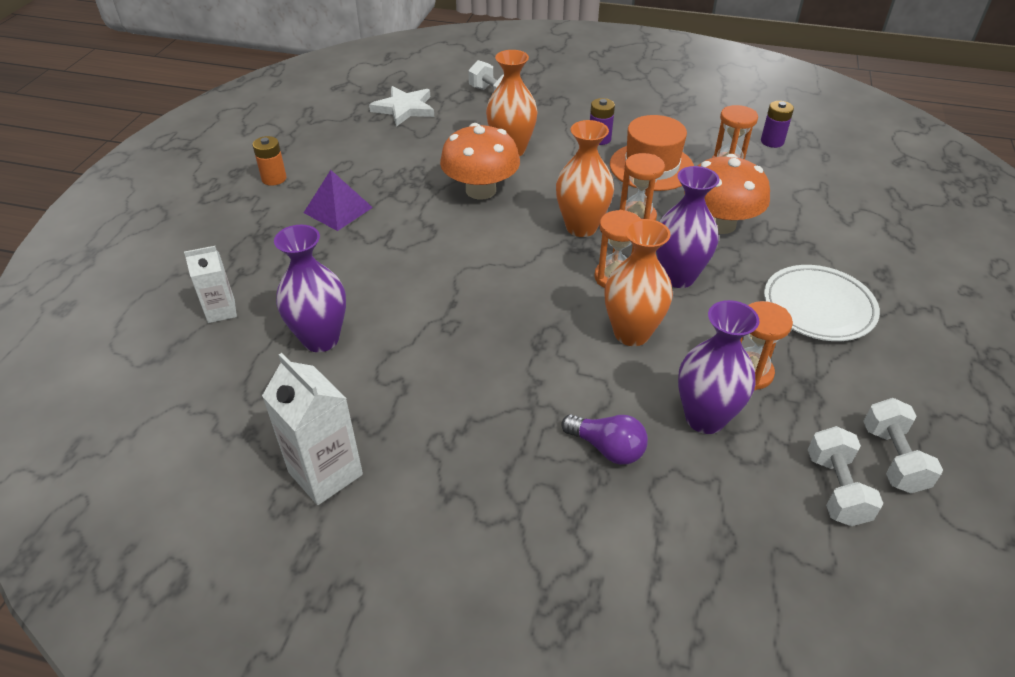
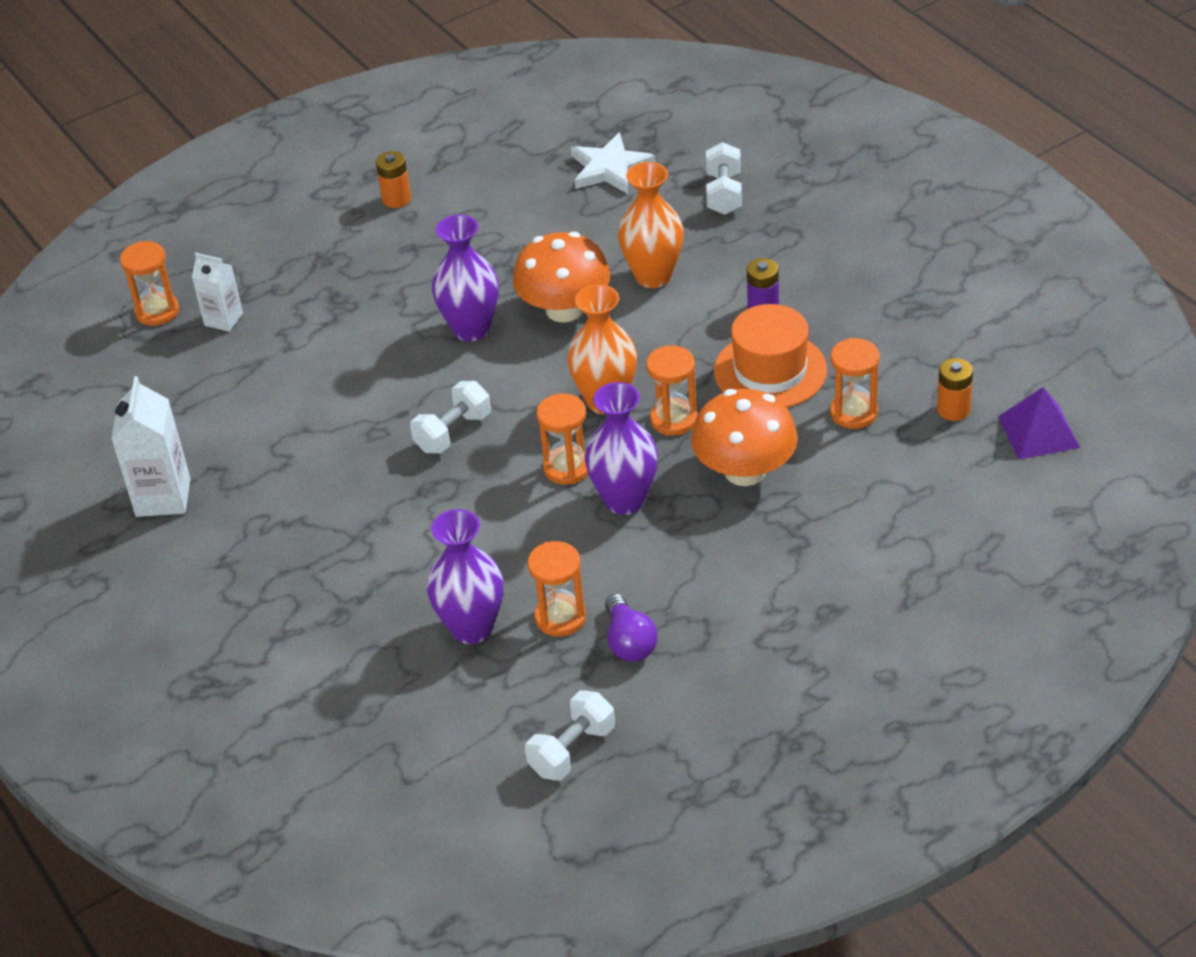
camera: 45 degrees right, 0 degrees up
(150, 333) = (157, 311): none -> orange hourglass
(321, 339) = (268, 387): purple vase -> purple vase (471, 329)
(338, 210) = (414, 264): purple pyramid -> purple pyramid (1038, 432)
(607, 448) = (369, 602): purple light bulb -> purple light bulb (629, 642)
(631, 333) = (511, 526): orange vase -> none
(772, 141) = (953, 410): purple battery -> orange battery
(818, 307) = (710, 603): white plate -> none
(836, 489) = (493, 739): white dumbbell -> white dumbbell (453, 432)

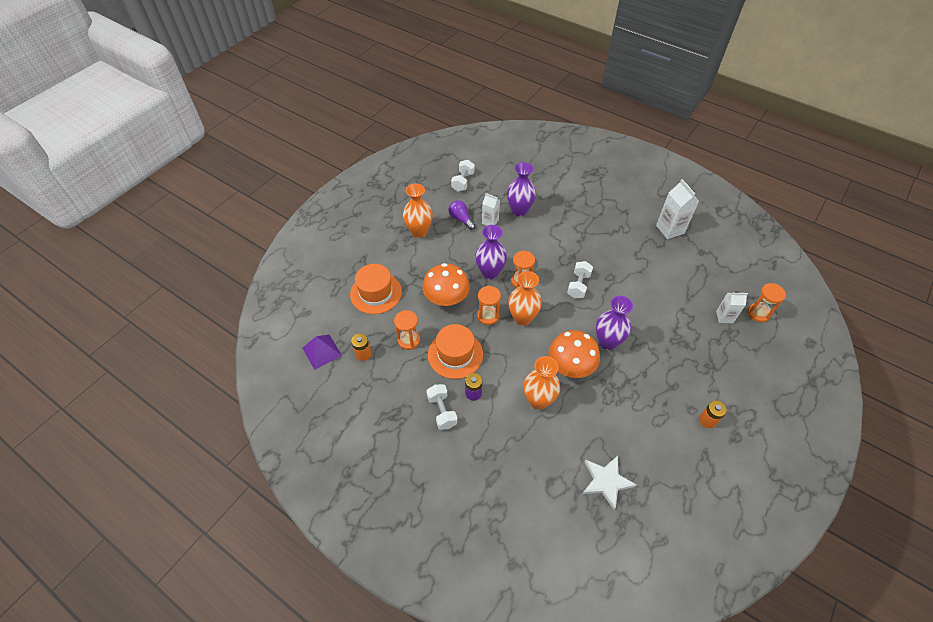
camera: 155 degrees right, 10 degrees up
(560, 617) = (490, 221): orange hourglass -> white carton
(724, 194) = (529, 477): white dumbbell -> white dumbbell (442, 411)
(748, 635) = (419, 232): none -> orange vase
(898, 517) = (376, 293): none -> orange hat

